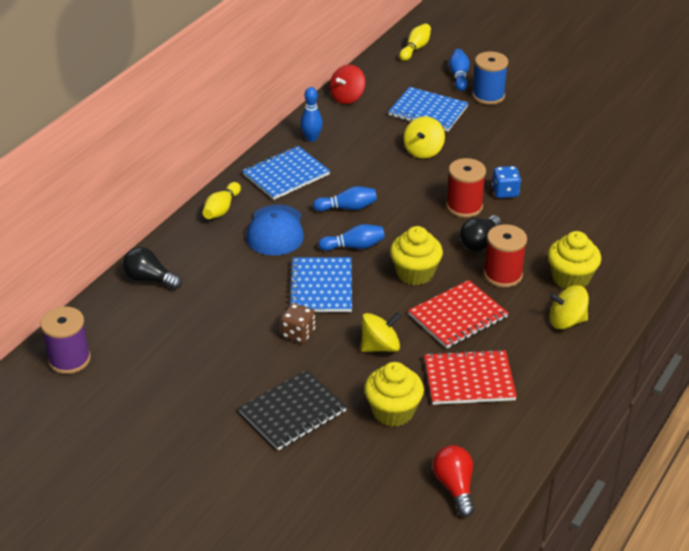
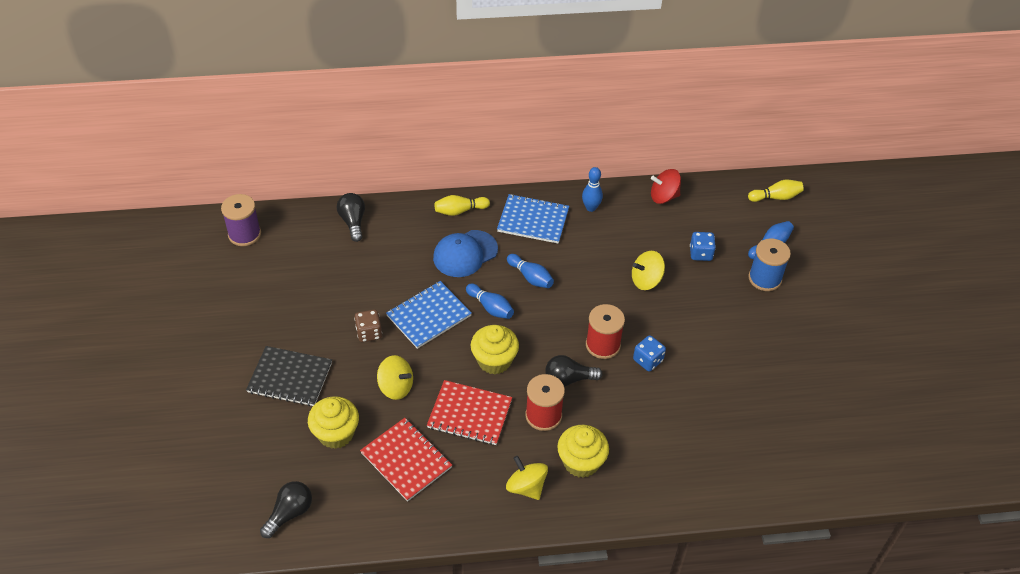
camera: 50 degrees right, 10 degrees up
(428, 111) = (700, 253): blue notebook -> blue dice
(455, 487) = (289, 513): red light bulb -> black light bulb

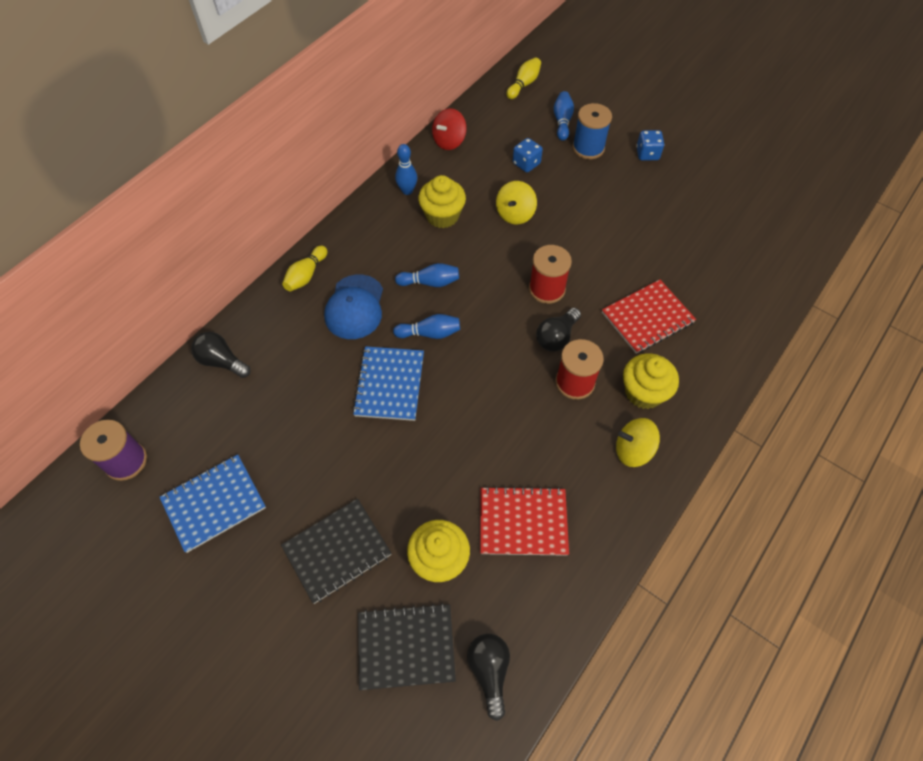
camera: 45 degrees left, 10 degrees up
(264, 458) = (406, 647): none -> black notebook
(369, 333) = (358, 445): brown dice -> none
(396, 387) = (438, 469): yellow spinning top -> none
(469, 414) = (522, 434): red notebook -> red notebook (647, 317)
(494, 360) = (486, 373): yellow cupcake -> yellow cupcake (442, 216)
(533, 220) = (375, 235): blue notebook -> blue notebook (214, 503)
(648, 360) = (590, 273): blue dice -> blue dice (647, 154)

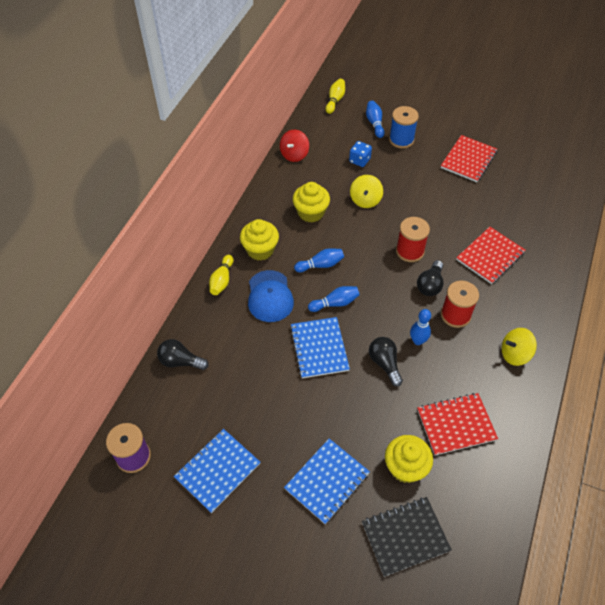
camera: 15 degrees left, 5 degrees down
(337, 551) = (327, 481): black notebook -> blue notebook
(407, 191) = (276, 199): blue bowling pin -> blue bowling pin (418, 341)
(489, 671) = (472, 537): black light bulb -> black light bulb (384, 363)
(644, 392) = (507, 311): yellow cupcake -> yellow cupcake (260, 250)
(647, 154) = (446, 136): blue dice -> none
(665, 189) = (468, 160): none -> red notebook

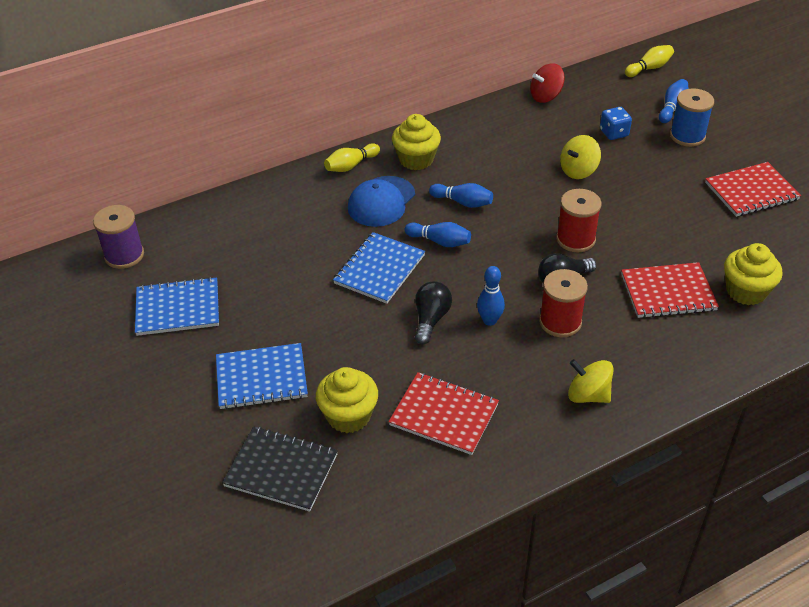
camera: 40 degrees right, 10 degrees down
(180, 361) = (242, 208): black light bulb -> none
(311, 212) = (505, 153): yellow cupcake -> yellow cupcake (746, 291)

